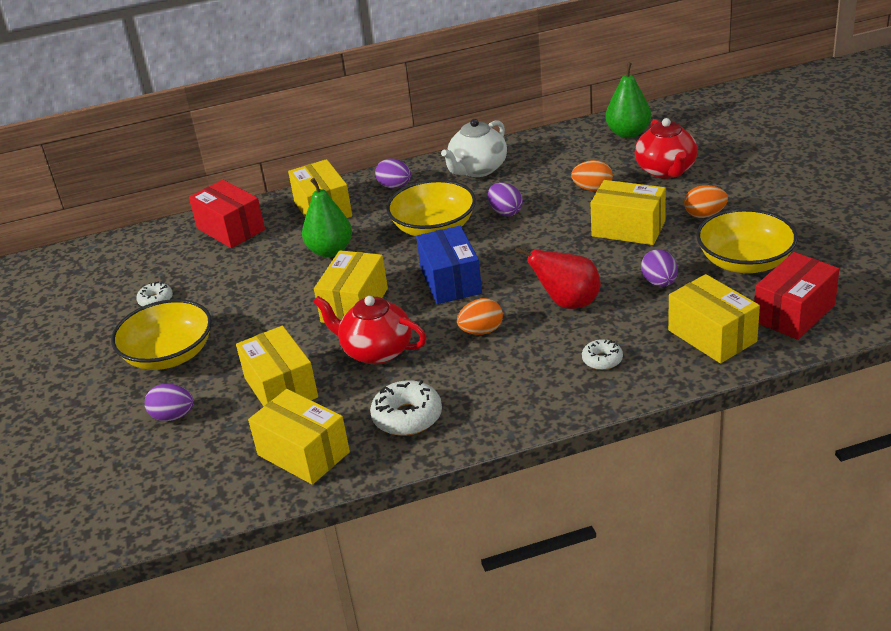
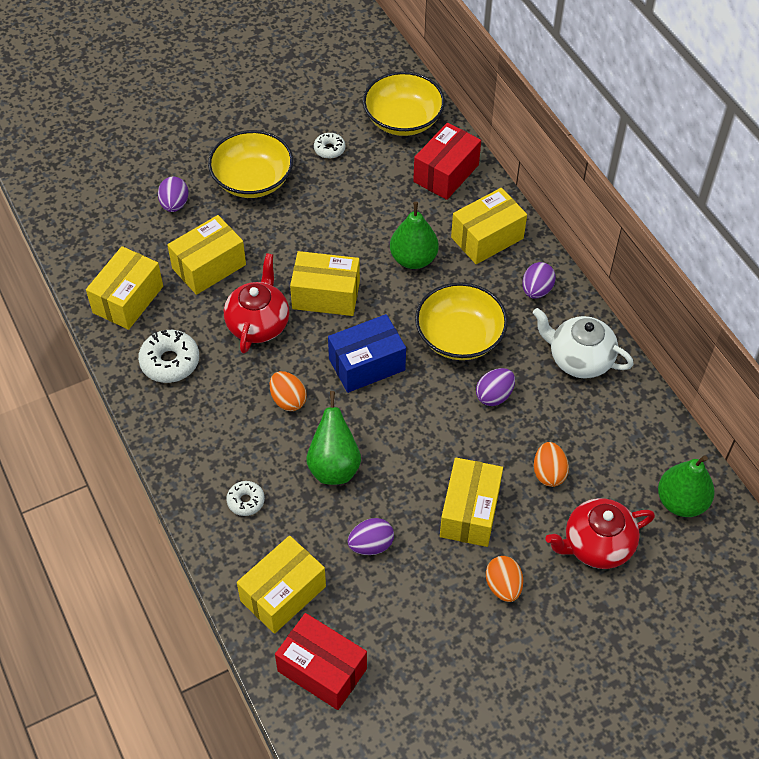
camera: 75 degrees right, 20 degrees up
(568, 303) = (334, 466): red pear -> green pear
(745, 261) = (413, 625): yellow bowl -> yellow bowl (403, 120)

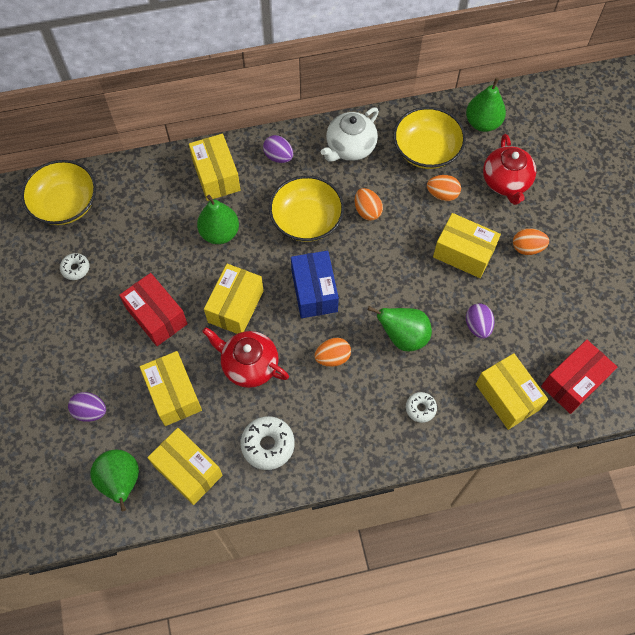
camera: 75 degrees left, 10 degrees up
(106, 248) = (121, 482): none -> green pear
(252, 180) = (87, 339): yellow bowl -> yellow bowl (426, 150)
(446, 173) = (138, 187): red box -> red box (156, 316)
(494, 395) = (367, 211): purple egg -> orange egg

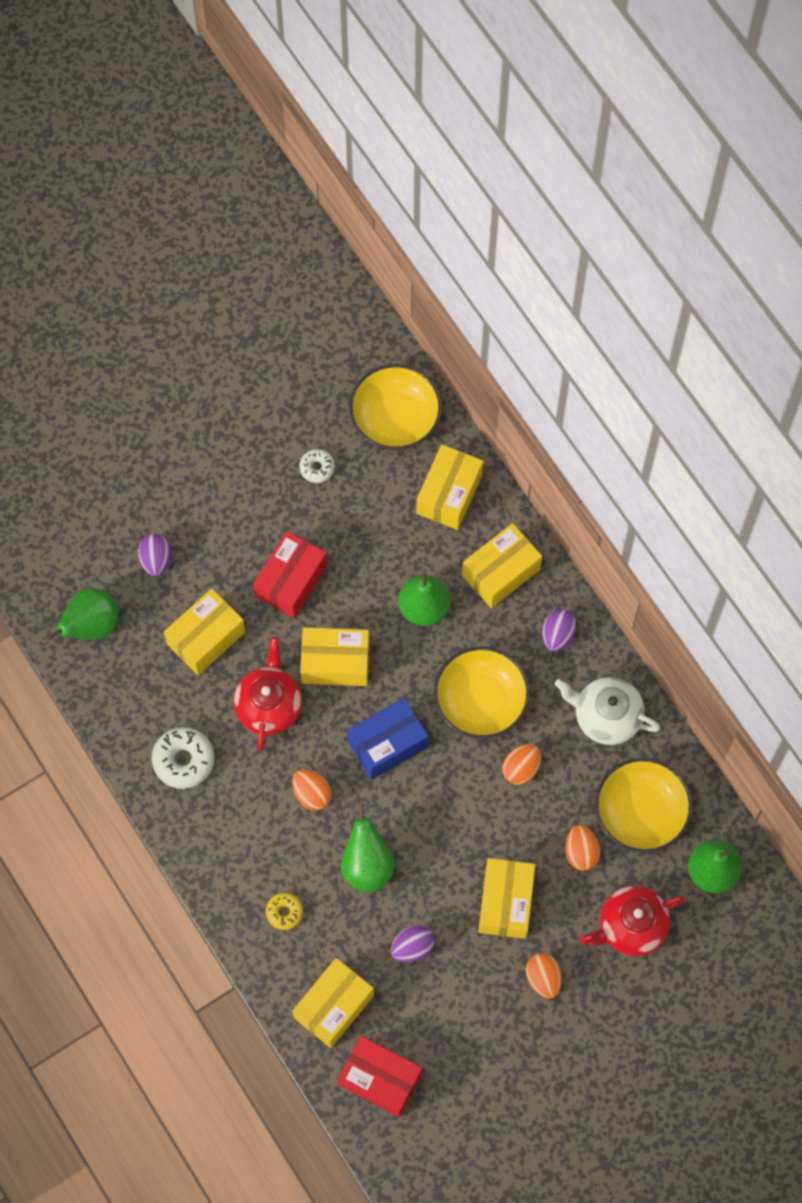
camera: 70 degrees right, 5 degrees up
(188, 470) = (127, 688): yellow box -> yellow box (449, 494)
(420, 408) = (284, 912): white donut -> yellow donut

